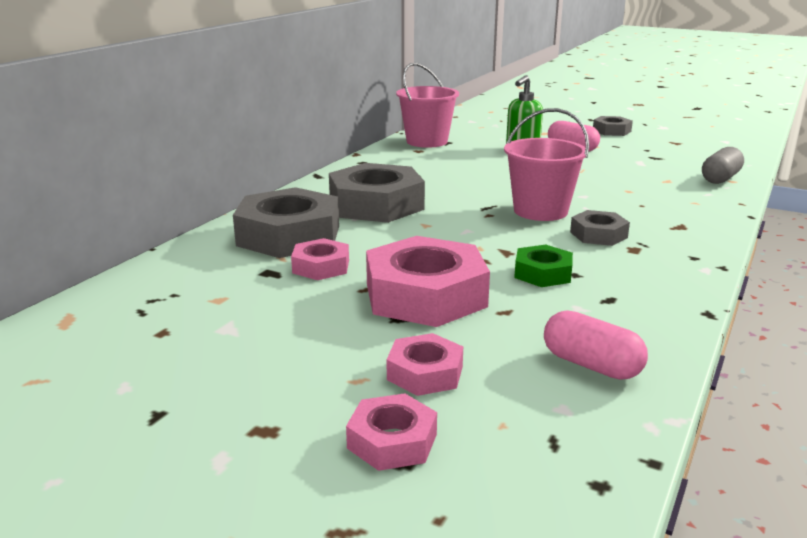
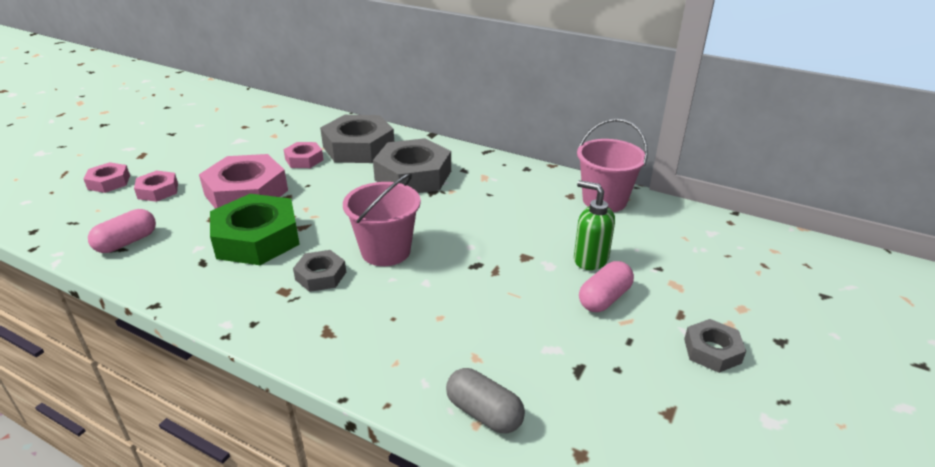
camera: 90 degrees right, 10 degrees up
(542, 273) = (257, 238): green nut -> green nut, size x1.94

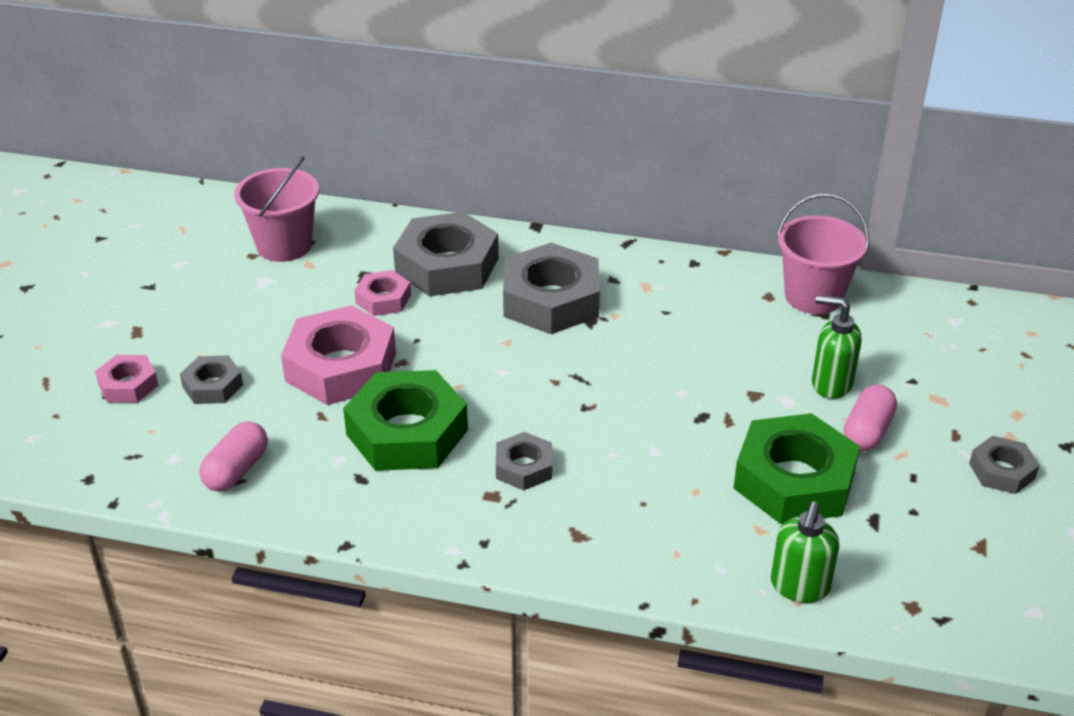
camera: 15 degrees left, 5 degrees up
(158, 191) = (213, 386): pink nut -> grey nut
(386, 251) = (582, 419): pink bucket -> pink bucket (284, 245)
(484, 413) = (799, 587): grey capsule -> green soap dispenser
(524, 324) = (794, 480): none -> green nut

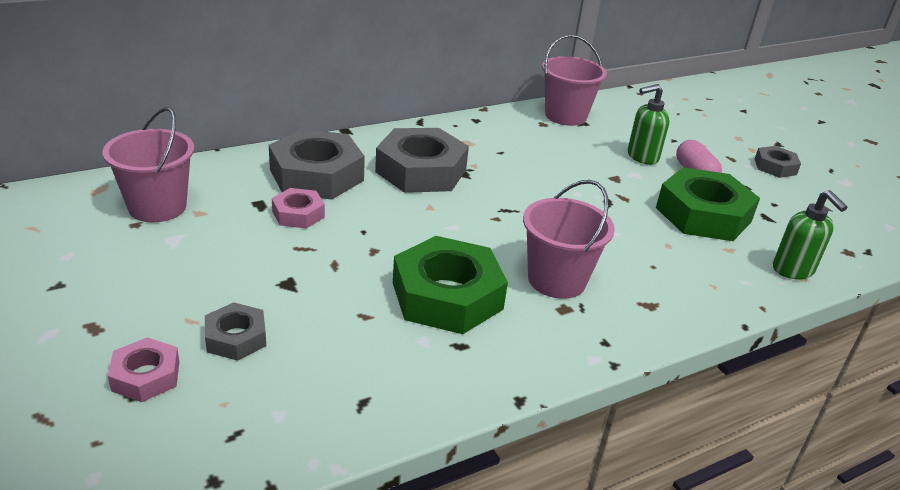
camera: 45 degrees left, 5 degrees down
(236, 470) = (352, 393): pink capsule -> none
(341, 366) = (331, 273): pink nut -> none
(524, 467) = (556, 280): grey nut -> pink bucket

